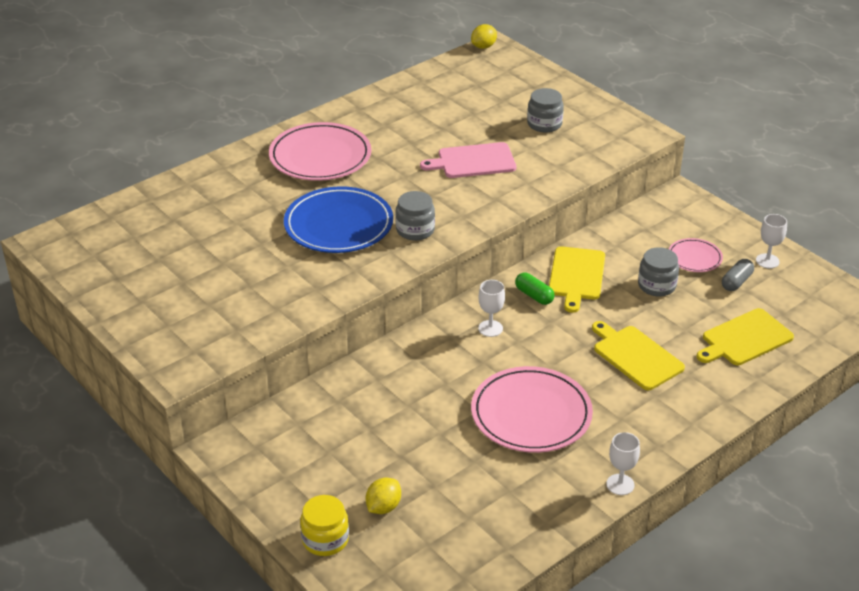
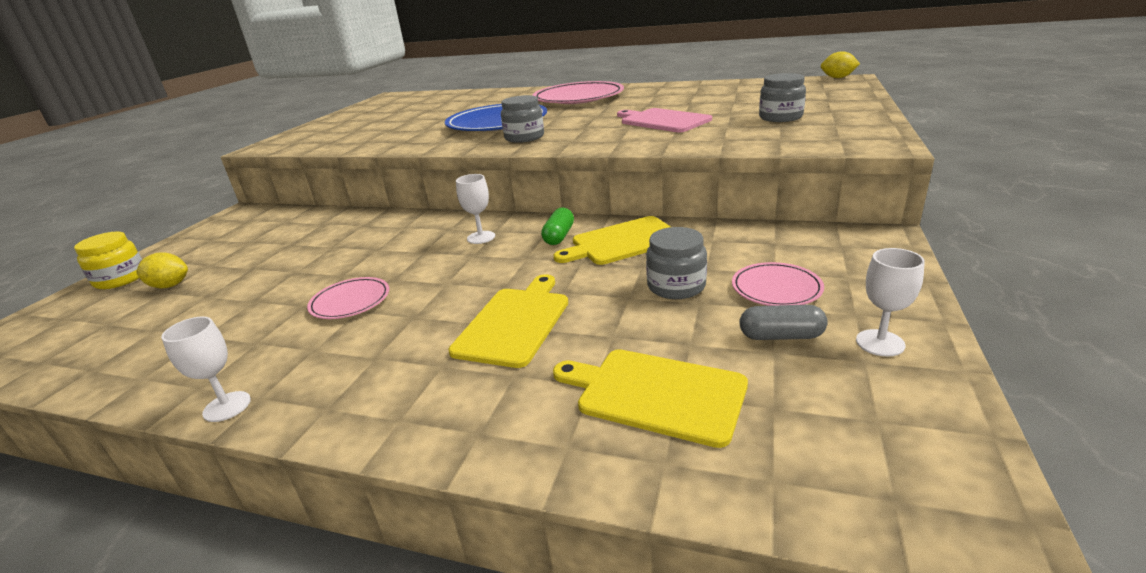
camera: 60 degrees right, 10 degrees down
(531, 414) = (350, 301): pink plate -> pink plate, size x0.51

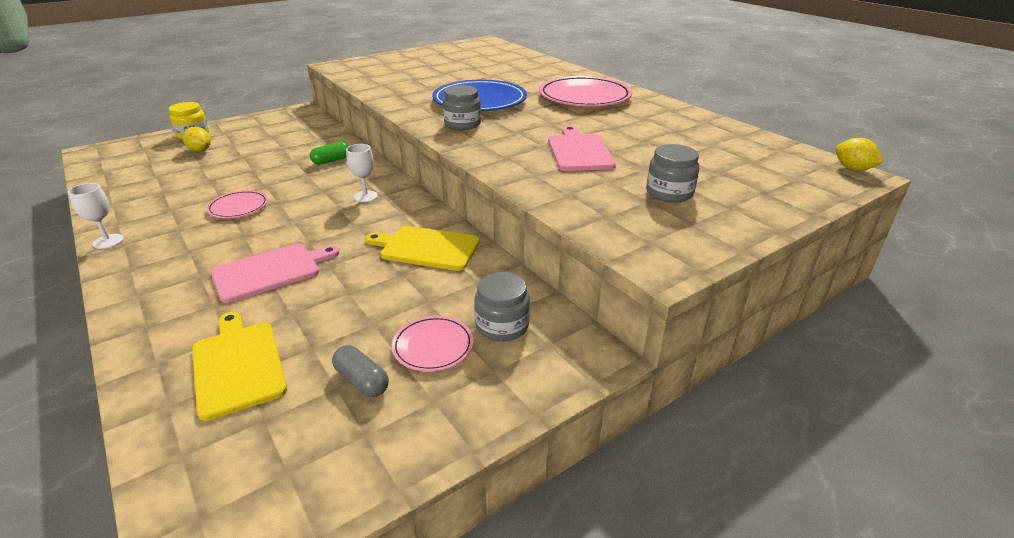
camera: 35 degrees right, 5 degrees up
(515, 323) = (270, 271): yellow cutting board -> pink cutting board
(559, 236) = (403, 221): green capsule -> green capsule (332, 160)
(676, 286) = (385, 303): grey jar -> grey jar (502, 326)
(880, 343) = (400, 431): white goblet -> none

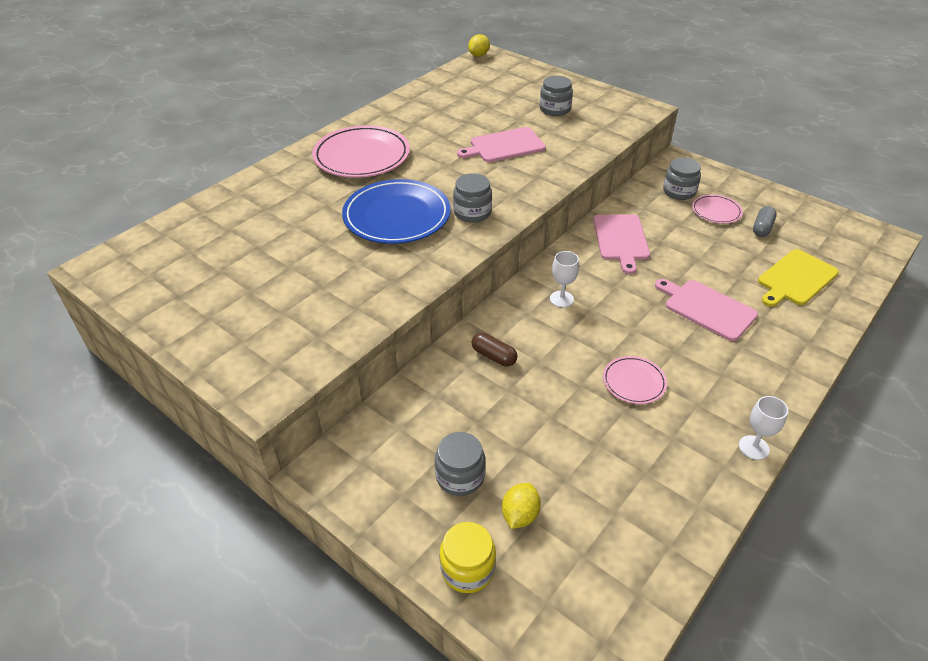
camera: 105 degrees left, 10 degrees up
(249, 139) = (460, 476): none -> grey jar
(332, 160) = (494, 356): green capsule -> brown capsule
(426, 248) = (621, 239): yellow cutting board -> pink cutting board

